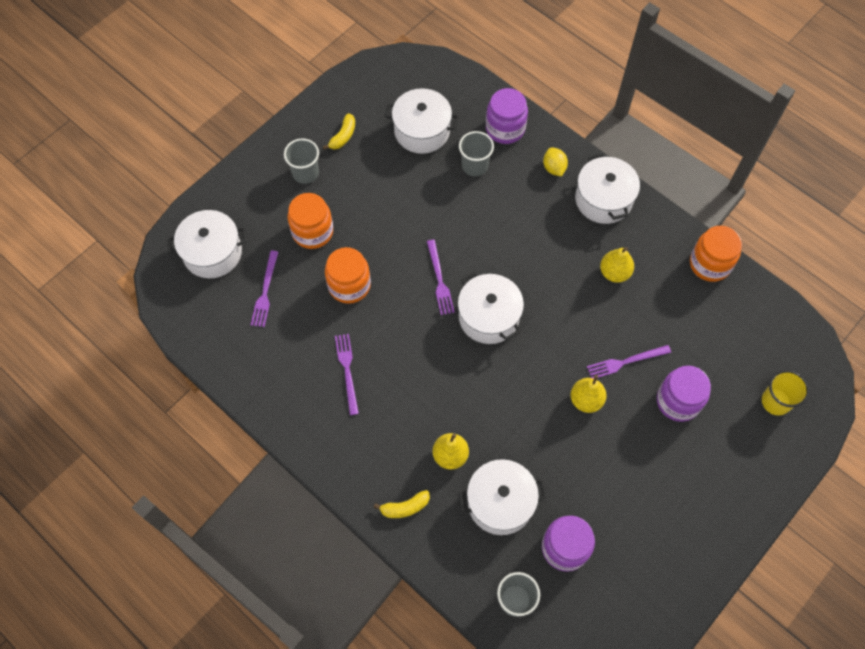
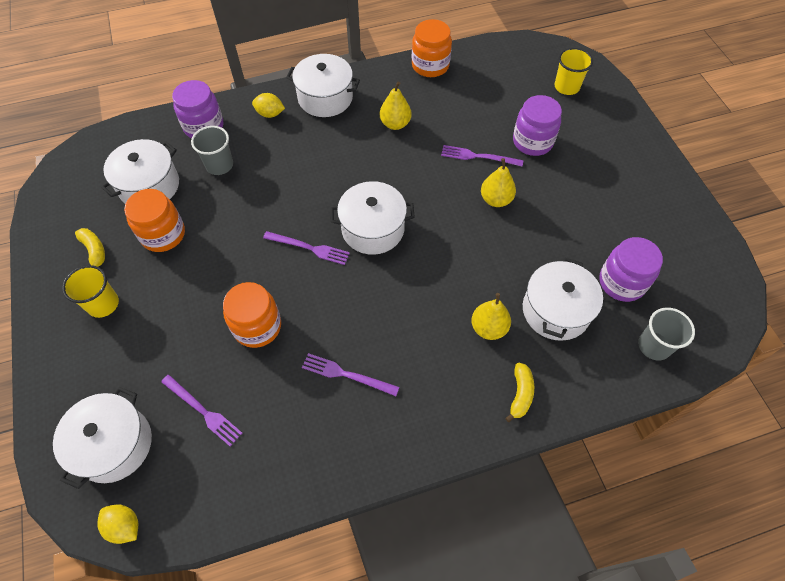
camera: 60 degrees left, 5 degrees down
(166, 296) = (125, 526): none -> yellow lemon
(305, 173) = (103, 304): grey cup -> yellow cup
(312, 232) = (173, 330): orange jar -> orange jar (163, 234)
(625, 362) = (478, 157): purple fork -> purple fork turned 90 degrees clockwise

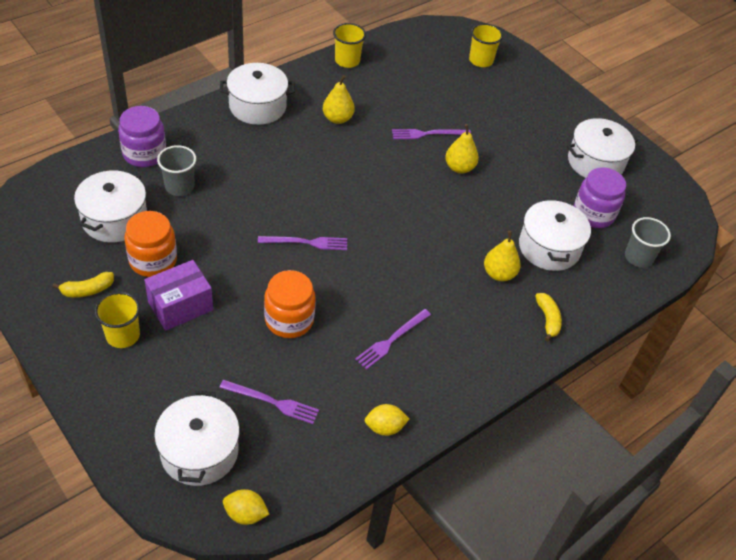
camera: 25 degrees left, 10 degrees down
(94, 251) = (87, 290): yellow banana -> yellow banana turned 120 degrees clockwise
(166, 287) = (180, 306): none -> purple box
(270, 114) = (208, 130): yellow lemon -> yellow lemon (385, 427)
(346, 375) = (391, 340): purple fork -> purple fork turned 45 degrees counterclockwise
(373, 229) = (359, 214): white pot -> white pot (595, 162)
(430, 65) = (347, 61): orange jar -> yellow cup
(532, 141) = (470, 112): purple jar -> none

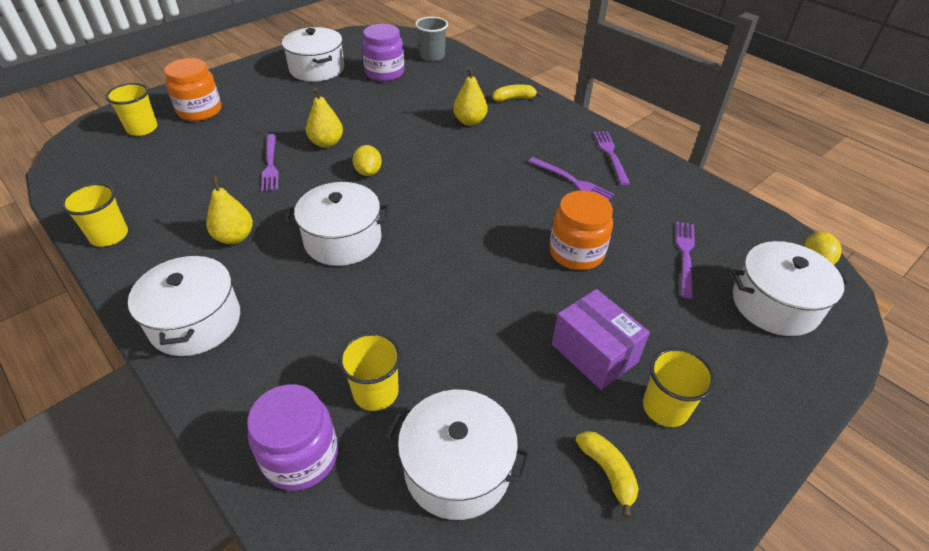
camera: 90 degrees left, 5 degrees down
(153, 260) = (528, 398): orange jar -> orange jar (200, 111)
(179, 186) = (375, 392): grey cup -> yellow cup
(306, 242) = (459, 248): purple fork -> purple fork (611, 155)
(385, 427) = (670, 181): yellow lemon -> yellow lemon (368, 172)
(549, 247) = (430, 95): white pot -> white pot (343, 240)

